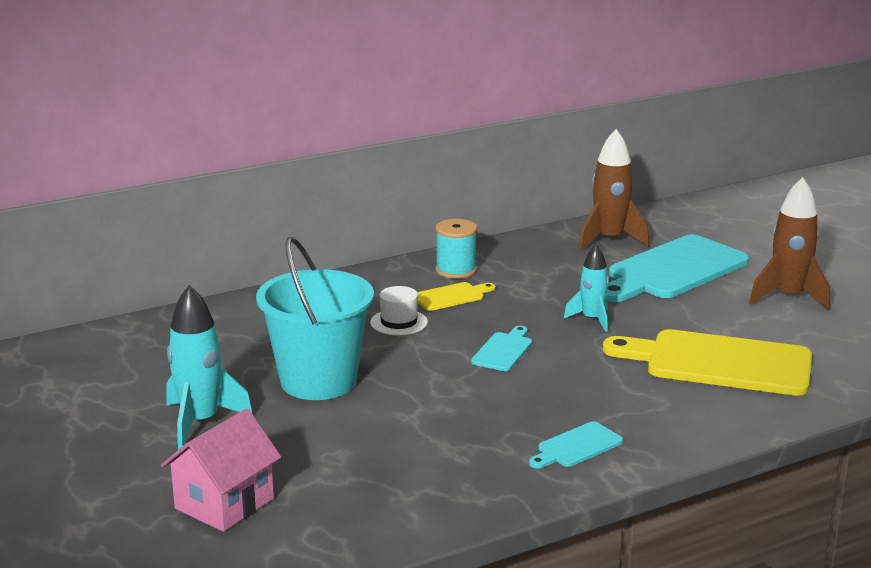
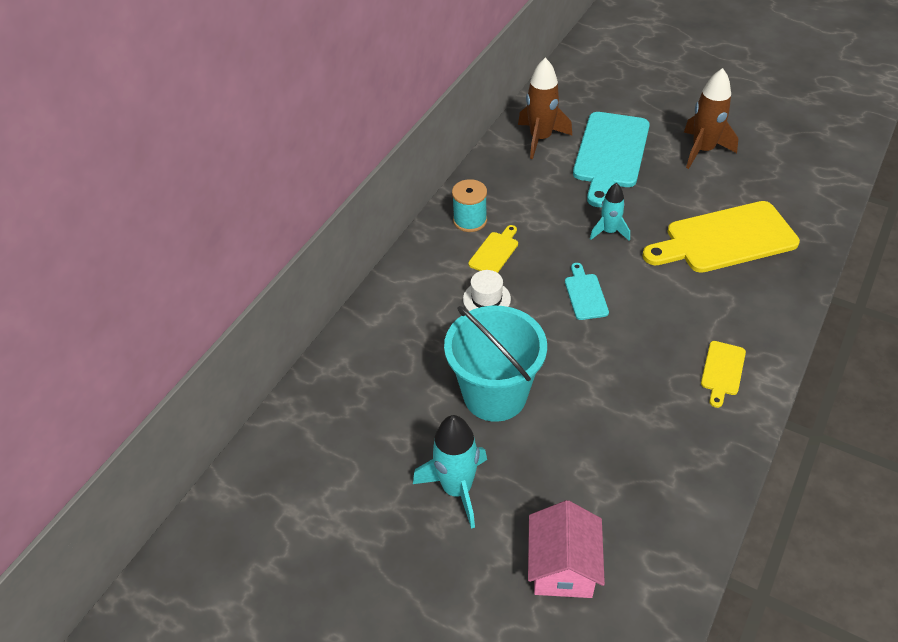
camera: 30 degrees left, 25 degrees up
(576, 446) = (722, 371): turquoise cutting board -> yellow cutting board

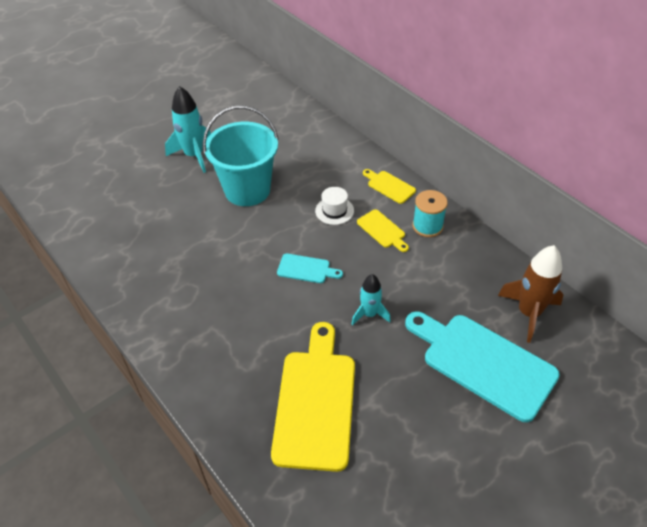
camera: 110 degrees right, 0 degrees up
(562, 567) = (115, 182): pink house -> none
(702, 150) = (459, 456): brown rocket -> none
(722, 371) = (181, 322): yellow cutting board -> yellow cutting board (389, 186)

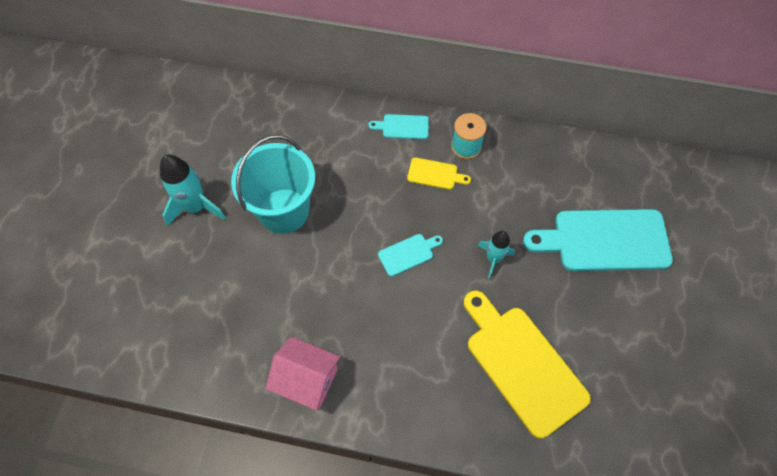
camera: 40 degrees left, 15 degrees up
(152, 301) = (307, 379): none -> pink house
(334, 210) = (379, 181): white hat -> none
(389, 186) = (402, 127): yellow cutting board -> turquoise cutting board
(528, 313) = (600, 175): brown rocket -> none

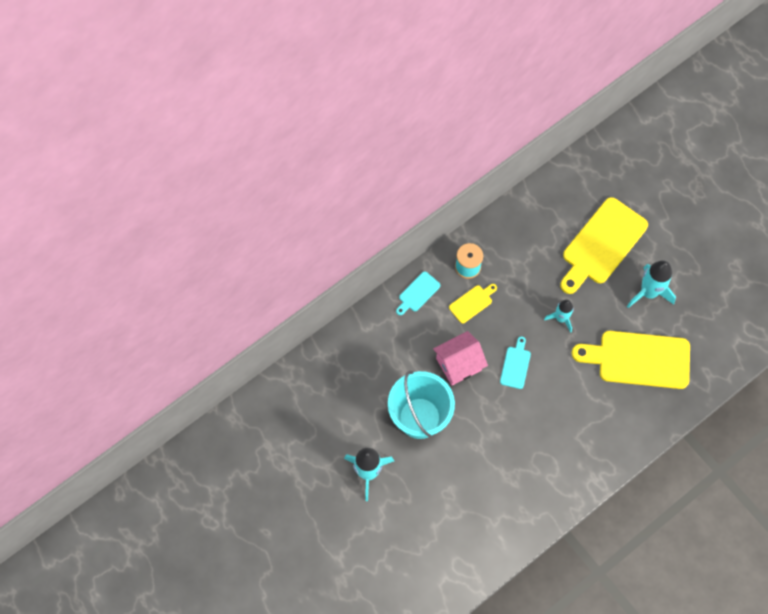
camera: 50 degrees left, 5 degrees up
(307, 379) = (550, 488): pink house -> pink house (458, 364)
(602, 320) = (648, 292): none -> turquoise rocket
(605, 240) = (602, 244): turquoise cutting board -> yellow cutting board

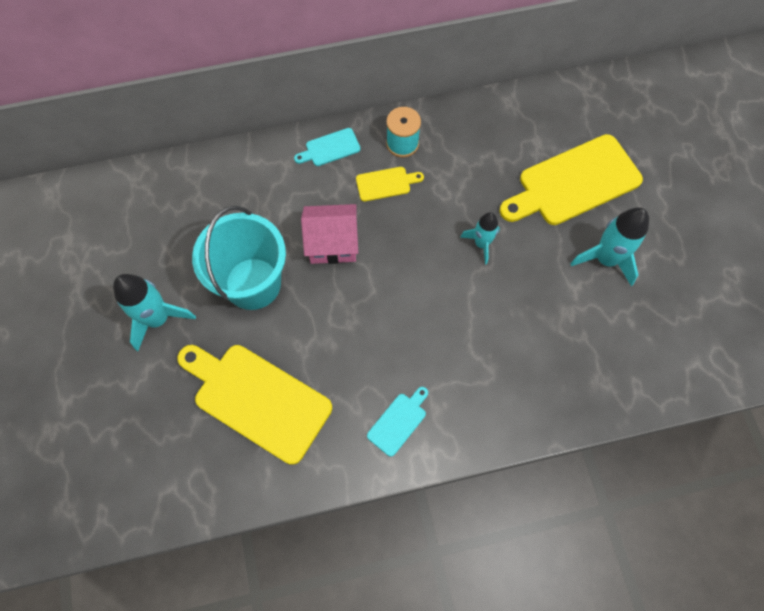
camera: 25 degrees right, 0 degrees up
(515, 365) = (399, 273): turquoise cutting board -> turquoise cutting board (398, 422)
(638, 359) = (554, 331): yellow cutting board -> yellow cutting board (257, 399)

